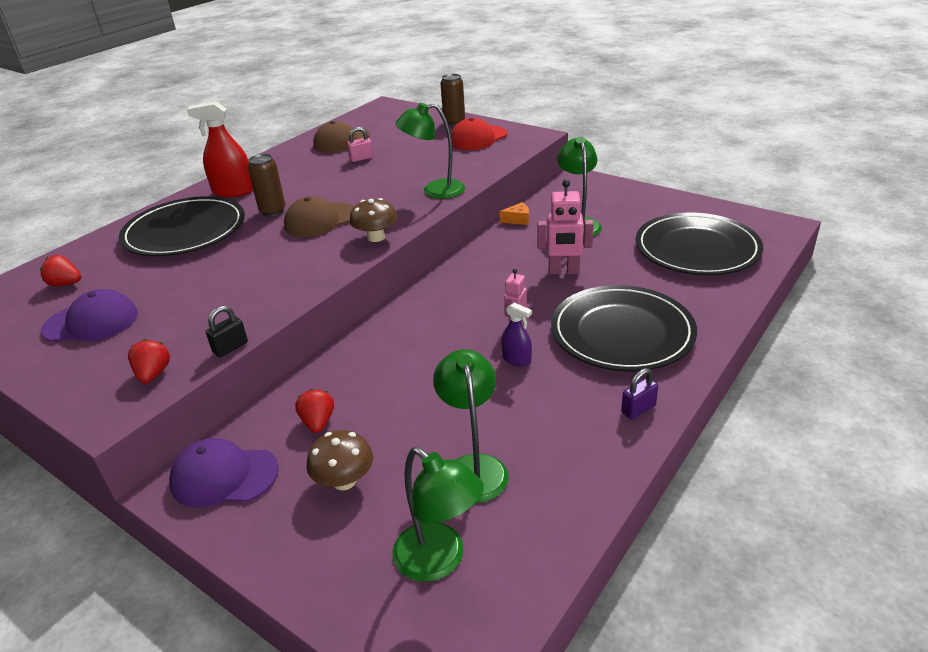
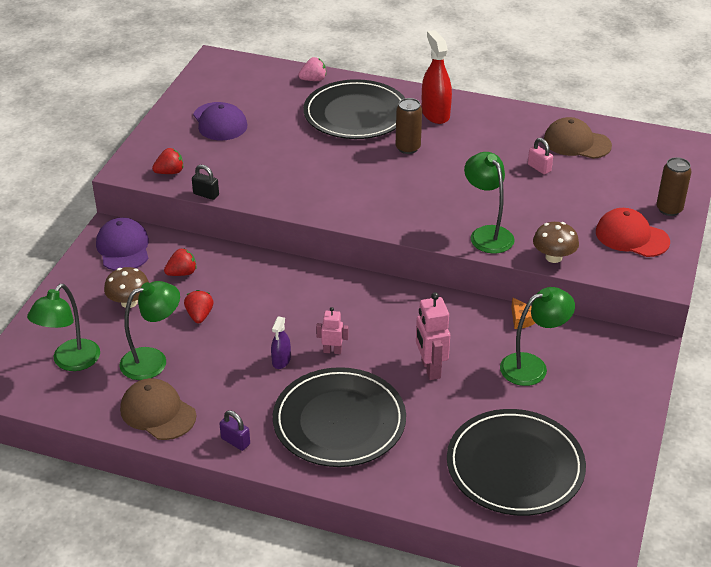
camera: 70 degrees right, 5 degrees up
(66, 284) = (262, 90): red strawberry -> red strawberry (199, 315)
(90, 249) = (313, 80): none -> pink strawberry
(321, 220) = (401, 180): brown cap -> brown cap (158, 412)
(376, 237) = (382, 220): brown mushroom -> brown mushroom (553, 257)

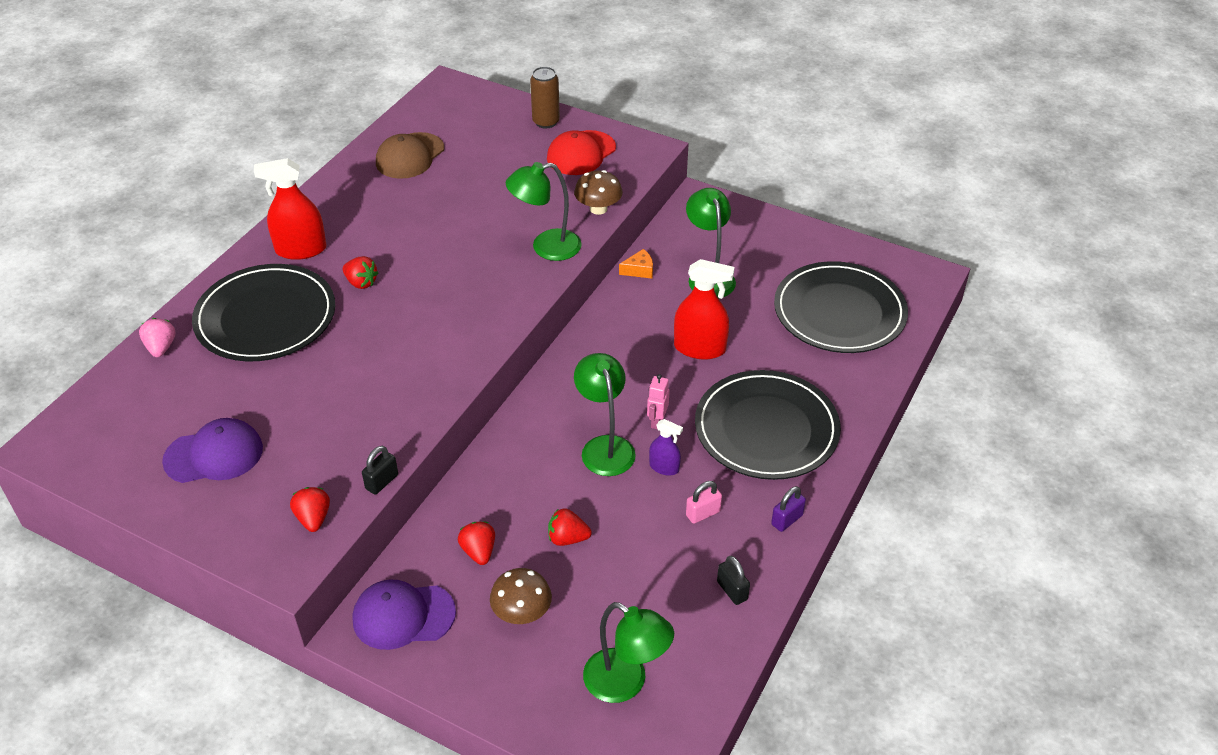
camera: 80 degrees left, 5 degrees up
(153, 360) = (640, 591): green lamp -> green lamp (605, 447)
(158, 412) = (732, 590): brown cap -> black padlock
(408, 148) = (361, 282): brown can -> red strawberry
(430, 369) = (699, 348): pink robot -> red spray bottle
(539, 168) = (444, 190): pink padlock -> pink padlock (703, 513)

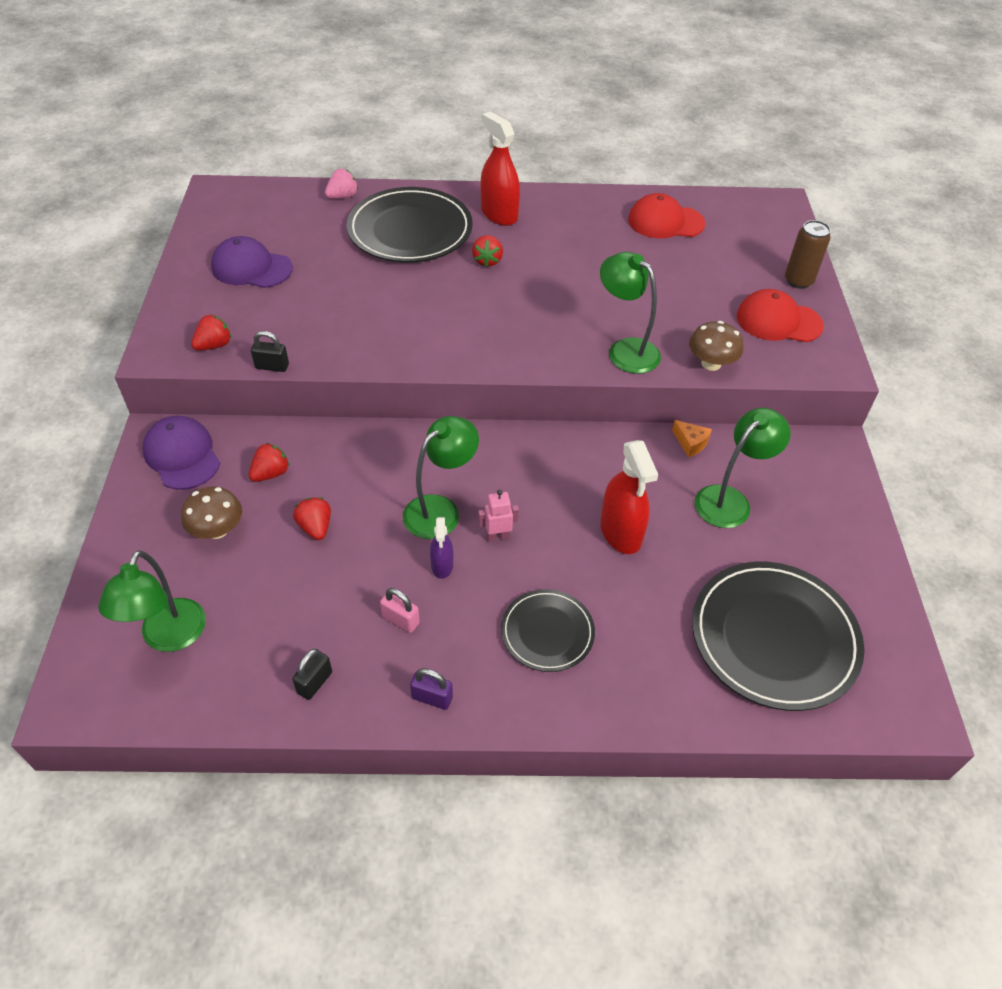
camera: 60 degrees right, 5 degrees up
(214, 455) = (251, 268): purple cap -> purple cap turned 150 degrees clockwise
(410, 156) = (665, 222): brown cap -> red cap
(766, 429) = (547, 632): black plate -> black plate, size x0.56

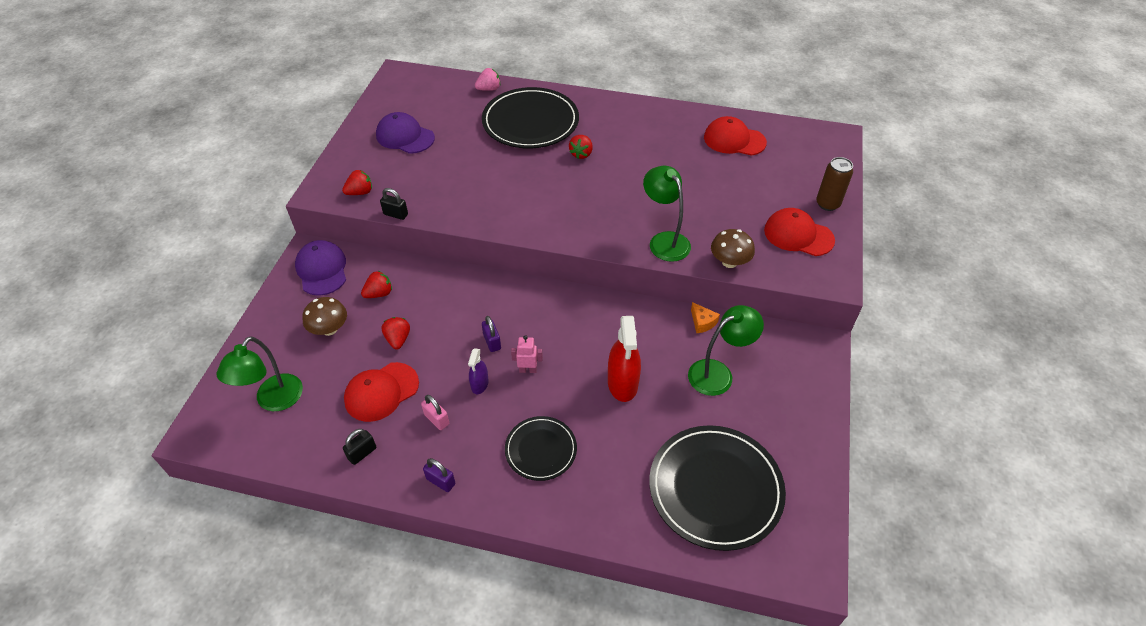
camera: 15 degrees right, 0 degrees up
(315, 598) = (381, 392): none -> red cap
(440, 510) = (492, 342): green lamp -> purple padlock
(499, 214) = (603, 117): red spray bottle -> none

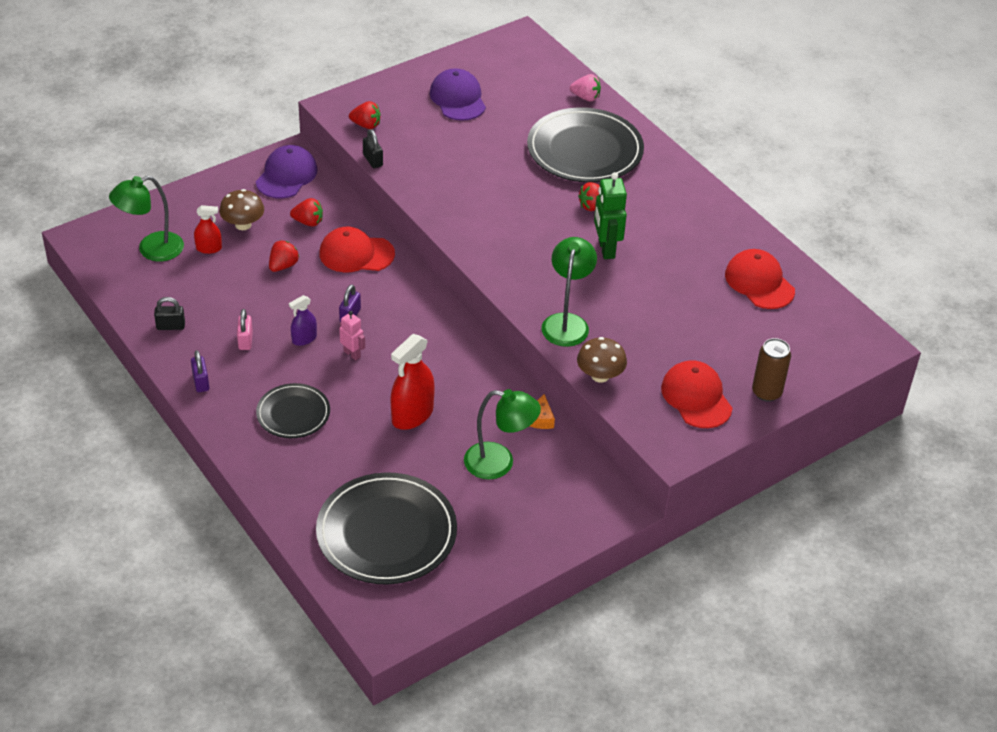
camera: 40 degrees right, 5 degrees down
(322, 366) = (209, 248): none -> red spray bottle
(381, 392) = (229, 295): red cap -> red cap (356, 254)
(624, 176) = (606, 249): none -> green robot

